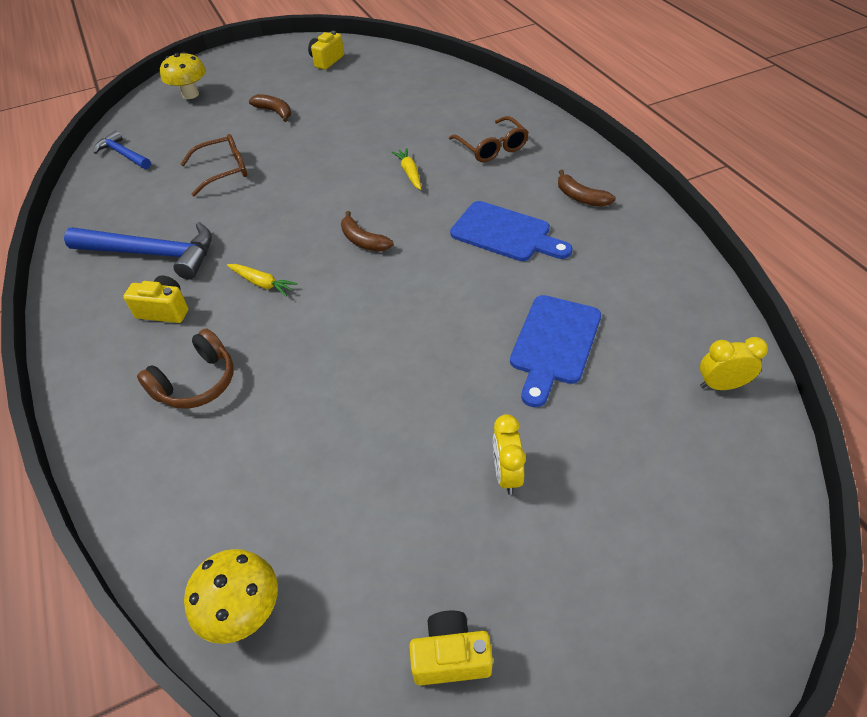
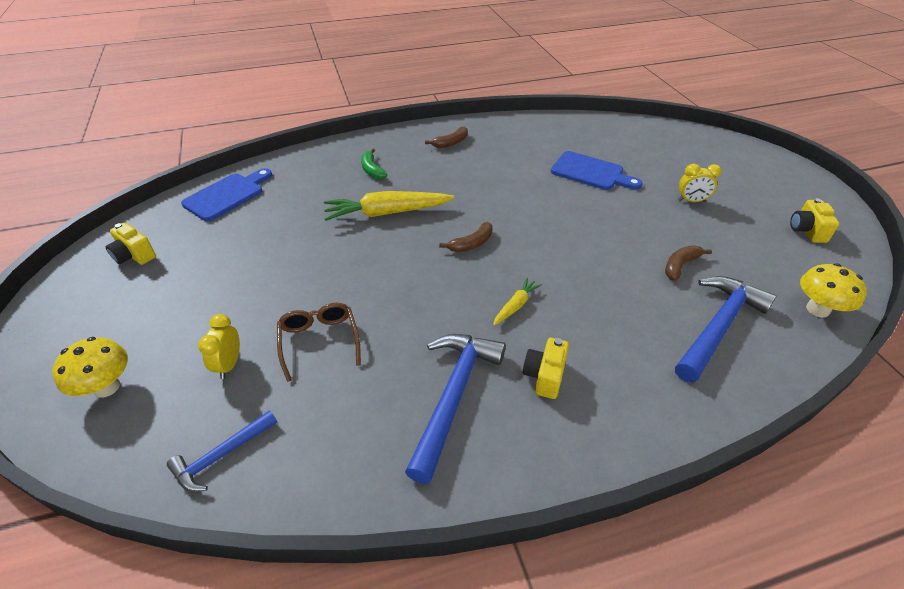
camera: 85 degrees left, 5 degrees down
(196, 382) = (635, 345): brown headphones -> none
(218, 470) = (718, 327): none -> blue hammer
(274, 112) = (219, 299): brown banana -> brown banana (680, 265)
(409, 173) = (387, 213): yellow carrot -> yellow carrot, size x2.04
(492, 148) = (372, 170): brown glasses -> green banana
(505, 233) = (481, 176): blue cutting board -> blue cutting board (227, 195)
(721, 385) = (620, 129): yellow clock -> yellow clock (229, 364)

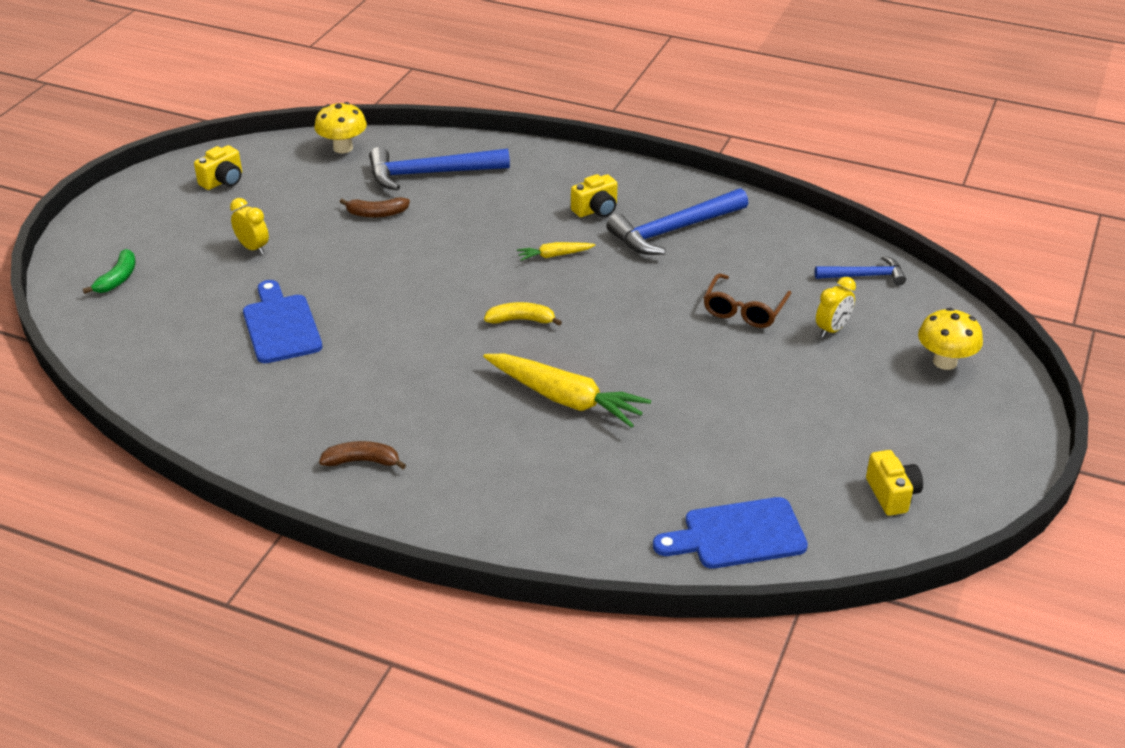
camera: 140 degrees left, 5 degrees down
(372, 170) = (516, 473): green banana -> green banana (118, 279)
(471, 244) = (521, 320): brown banana -> yellow banana

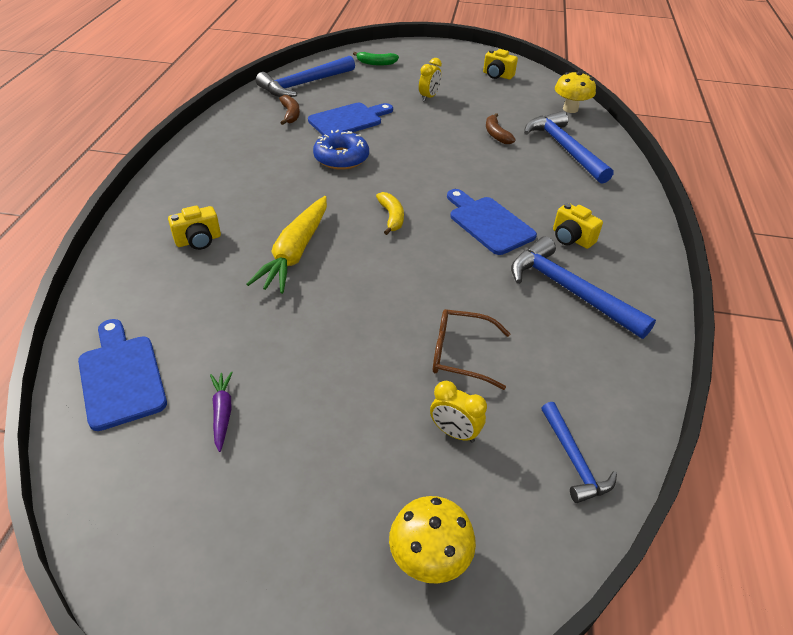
camera: 75 degrees right, 5 degrees up
(145, 357) = (304, 84): none -> blue hammer
(362, 461) = (212, 171): brown banana -> brown banana (290, 114)
(377, 343) = (341, 158): none -> blue donut
(554, 255) = (488, 223): yellow carrot -> blue cutting board
(794, 463) = (222, 412): none -> purple carrot
(892, 494) = (174, 504): yellow camera -> yellow camera (198, 240)

